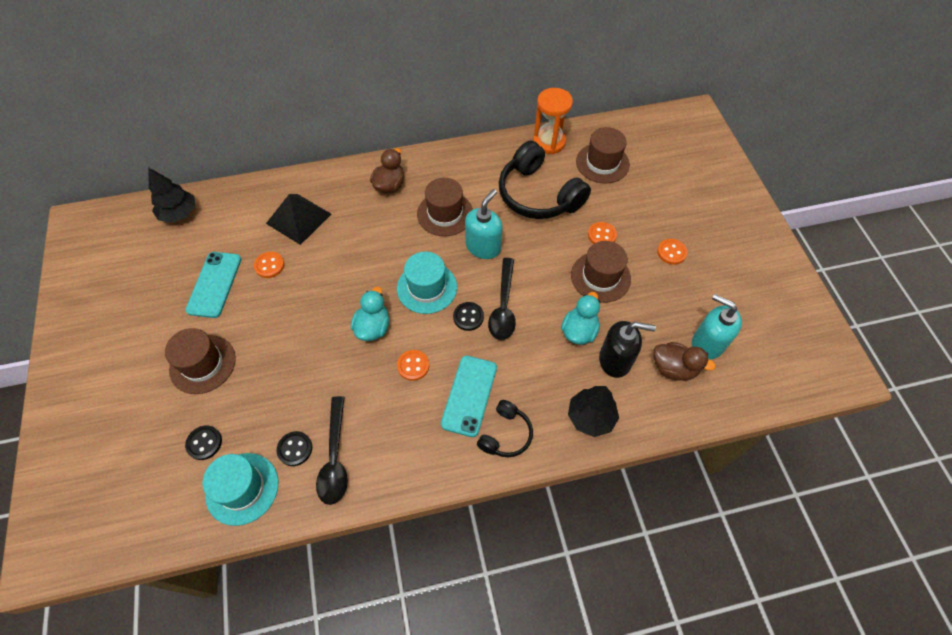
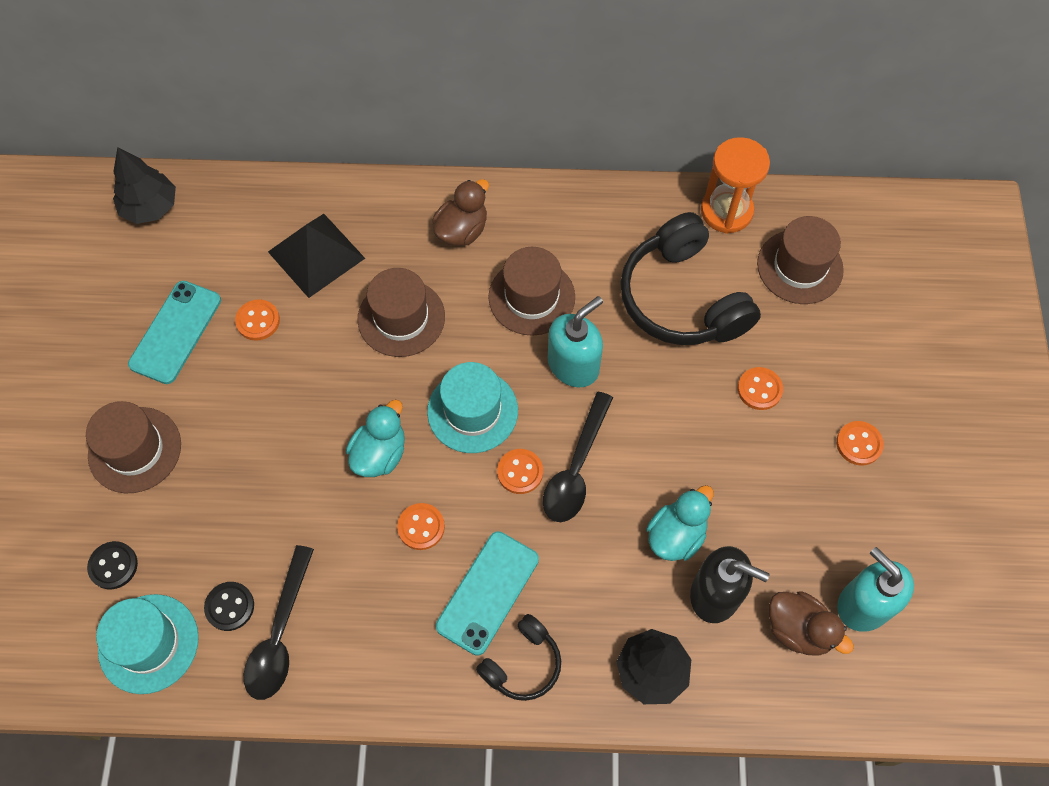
camera: 15 degrees right, 5 degrees up
(468, 317) = (520, 472): black button -> orange button
(600, 277) = (735, 457): brown hat -> brown hat (401, 318)

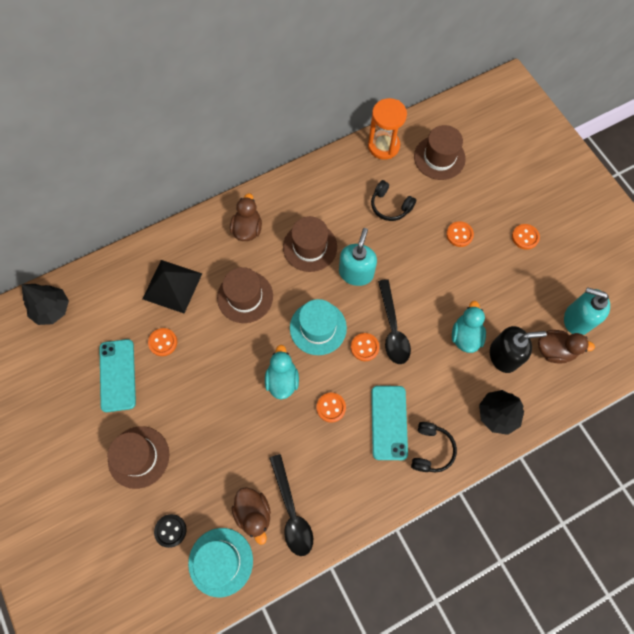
camera: 30 degrees left, 5 degrees up
(230, 606) = (253, 513): black button -> brown duck
(682, 298) = (390, 206): black headphones -> black headphones, size x0.52

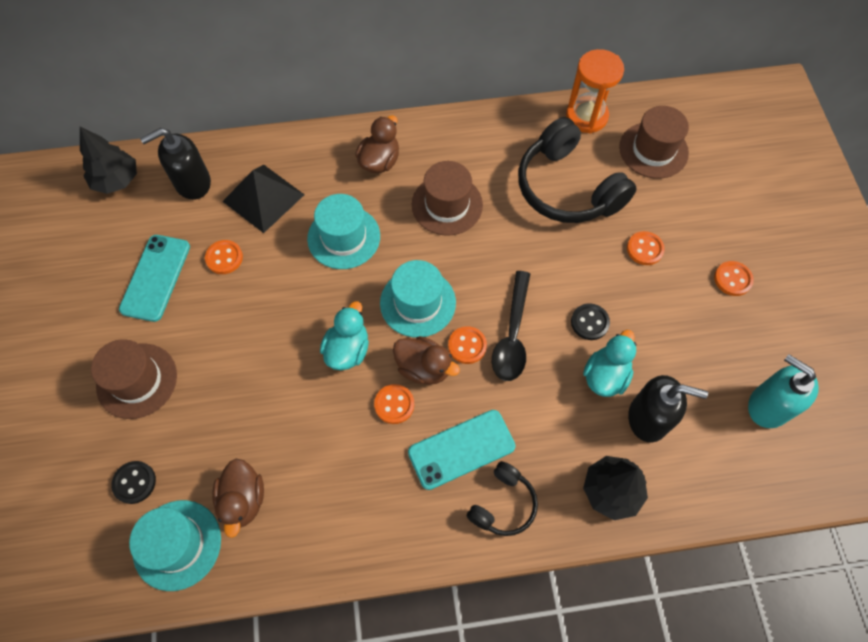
camera: 20 degrees right, 5 degrees down
(112, 292) = (192, 183): none -> black soap dispenser
(245, 297) = (344, 237): brown hat -> turquoise hat
(292, 512) = (291, 516): black spoon -> none
(356, 273) = (492, 253): turquoise soap dispenser -> none
(389, 422) = (461, 449): turquoise phone -> turquoise phone turned 45 degrees clockwise
(390, 206) = (567, 188): black headphones -> black headphones, size x1.93
(441, 301) = (589, 322): none -> black button
(554, 350) = (721, 435): brown duck -> brown duck (423, 368)

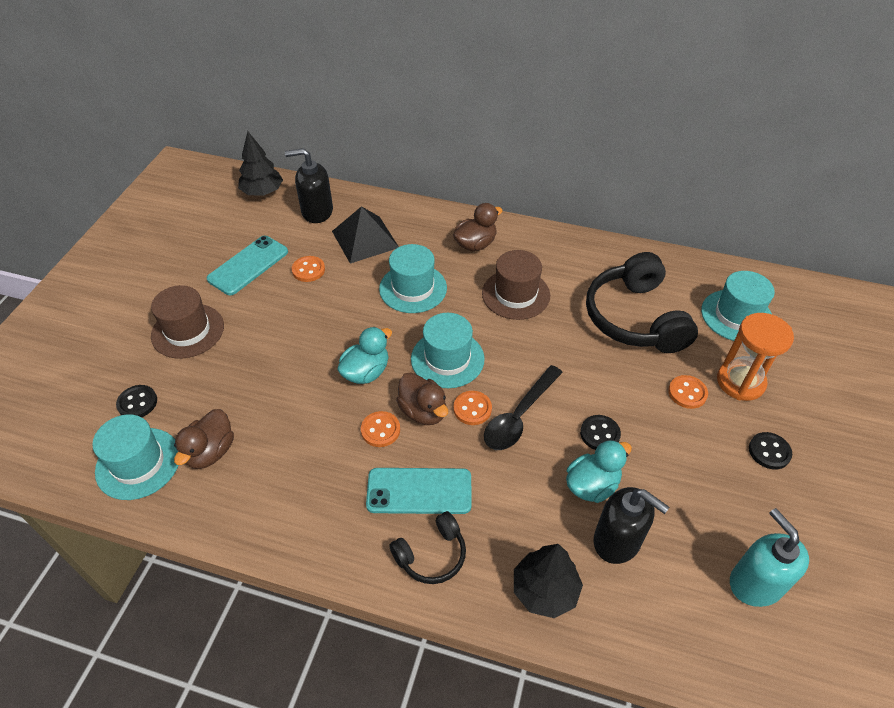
camera: 25 degrees right, 15 degrees down
(586, 116) = (682, 269): orange hourglass -> orange hourglass (740, 382)
(653, 150) = (736, 316): brown hat -> turquoise hat
(732, 279) = (769, 451): orange button -> black button

